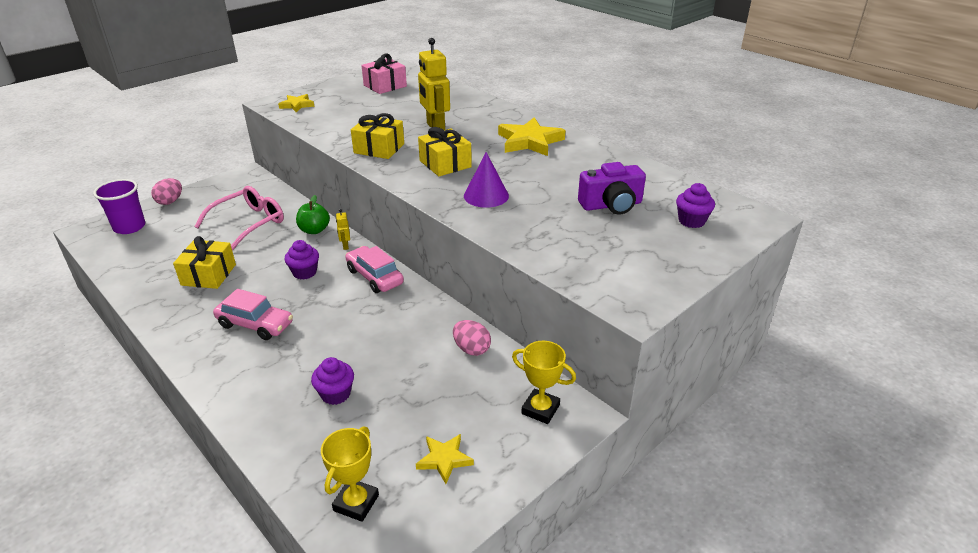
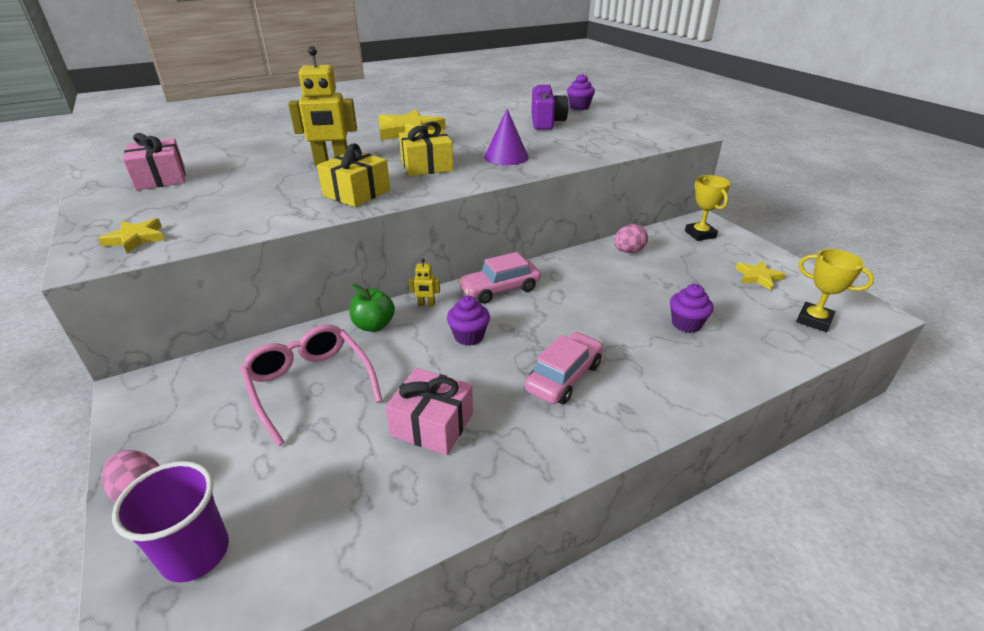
camera: 75 degrees left, 0 degrees up
(208, 275) = (432, 424): yellow gift -> pink gift
(540, 409) = (700, 234): yellow trophy -> yellow trophy turned 60 degrees counterclockwise

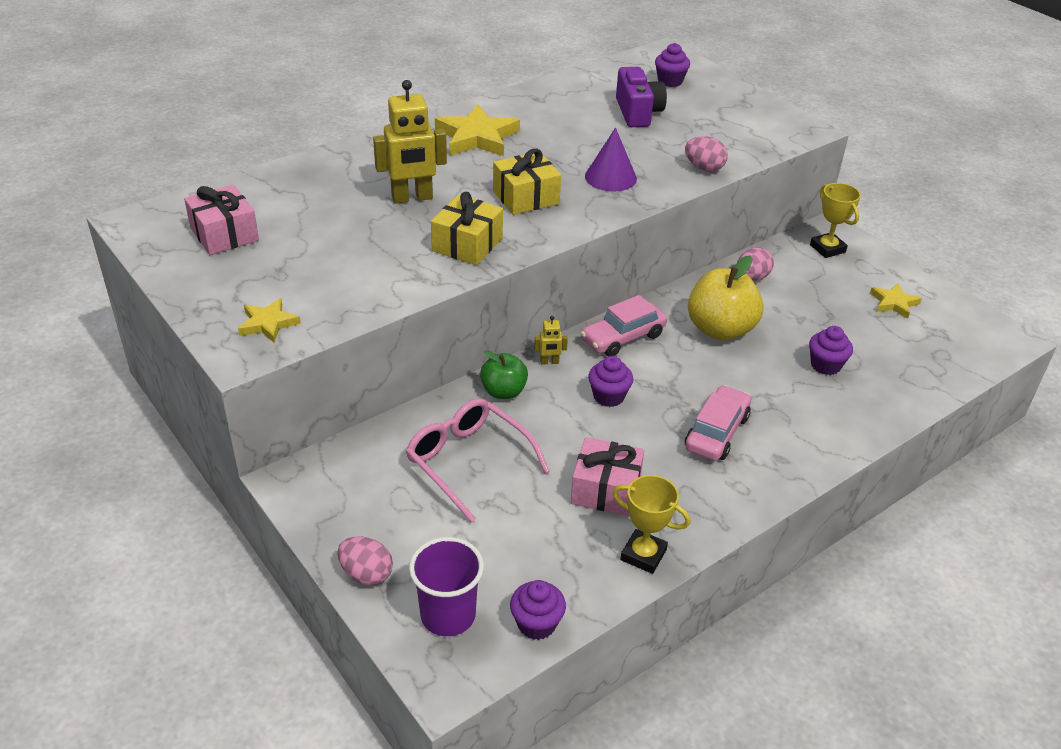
camera: 10 degrees left, 5 degrees up
(289, 577) = (536, 624): none -> purple cupcake
(589, 154) = (704, 168): none -> pink egg
(590, 288) = (720, 329): none -> yellow apple
(814, 320) = (950, 351): yellow trophy -> yellow trophy (643, 555)

